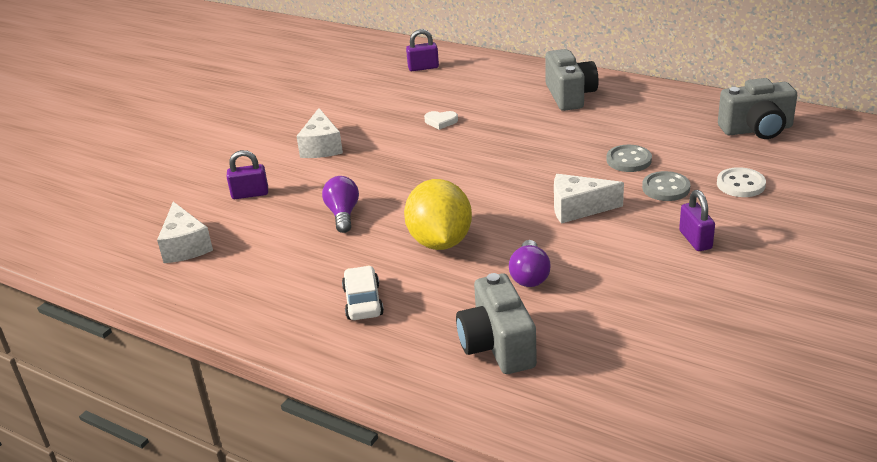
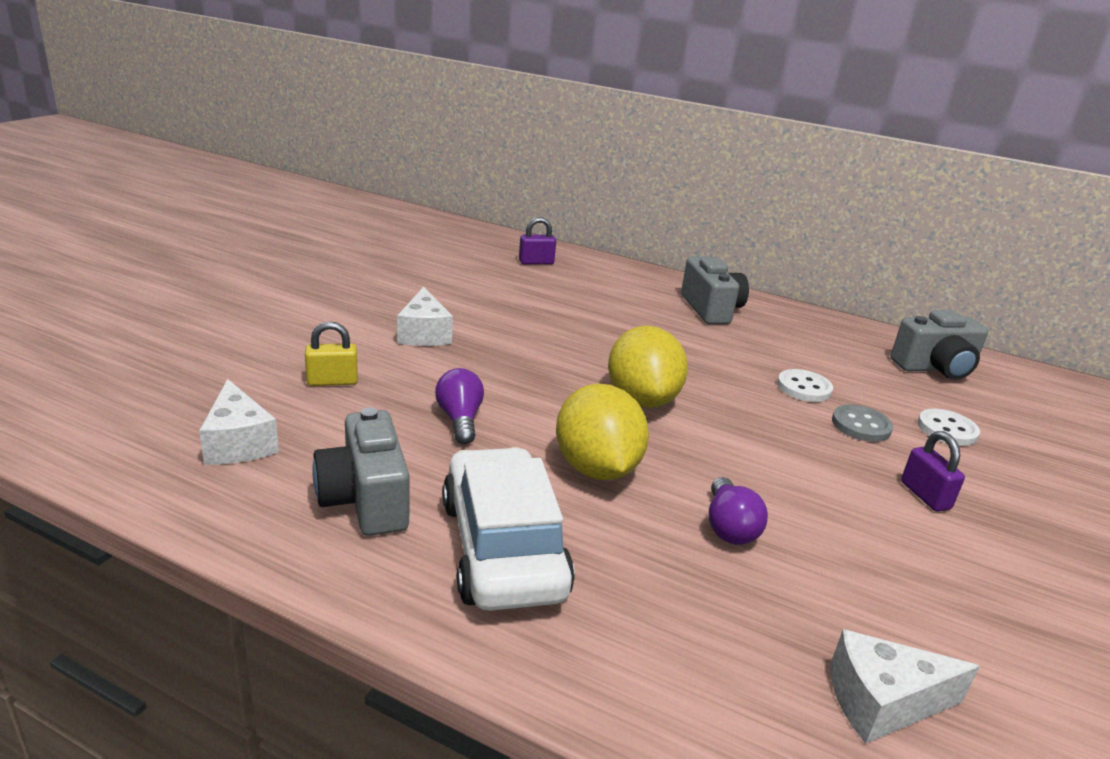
camera: 10 degrees left, 5 degrees down
(250, 194) = (332, 381): purple padlock -> yellow padlock
(363, 301) = (502, 548): white car -> white car, size x1.97
(441, 121) = (567, 321): white heart -> none
(488, 184) = (642, 400): none -> yellow lemon
(497, 345) = (713, 635): grey camera -> grey camera (365, 500)
(578, 208) = (763, 441): white cheese -> white cheese (882, 702)
(628, 160) = (804, 388): grey button -> white button

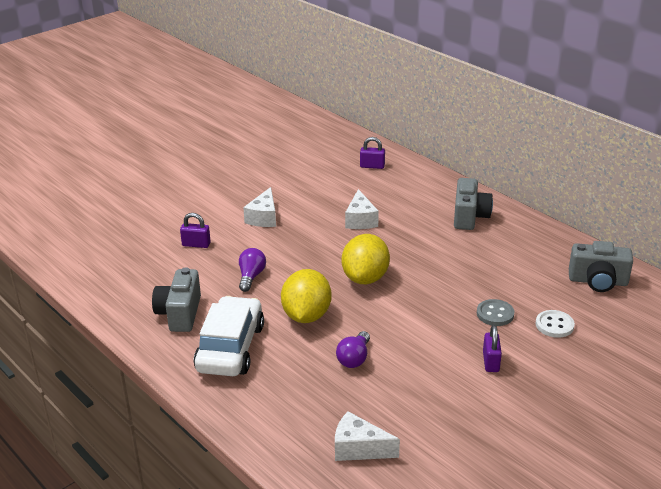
camera: 25 degrees right, 5 degrees up
(238, 443) = (135, 275): white cheese -> white cheese (360, 220)
(332, 381) = (196, 244): yellow padlock -> purple padlock
(804, 388) = (481, 283): white button -> none

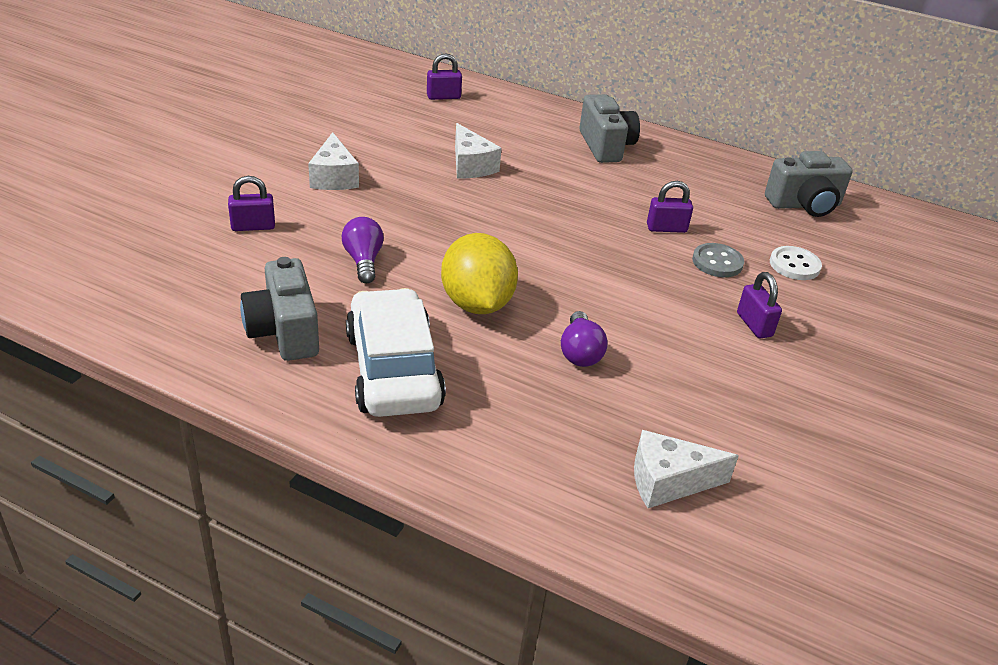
camera: 25 degrees left, 5 degrees up
(365, 278) = (525, 240): yellow lemon -> none
(473, 284) = (666, 228): none -> purple padlock

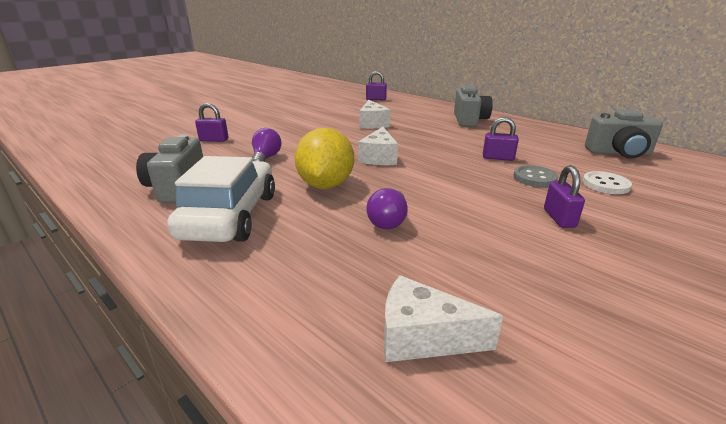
camera: 20 degrees right, 10 degrees down
(334, 177) = (283, 124): white cheese -> white cheese (379, 157)

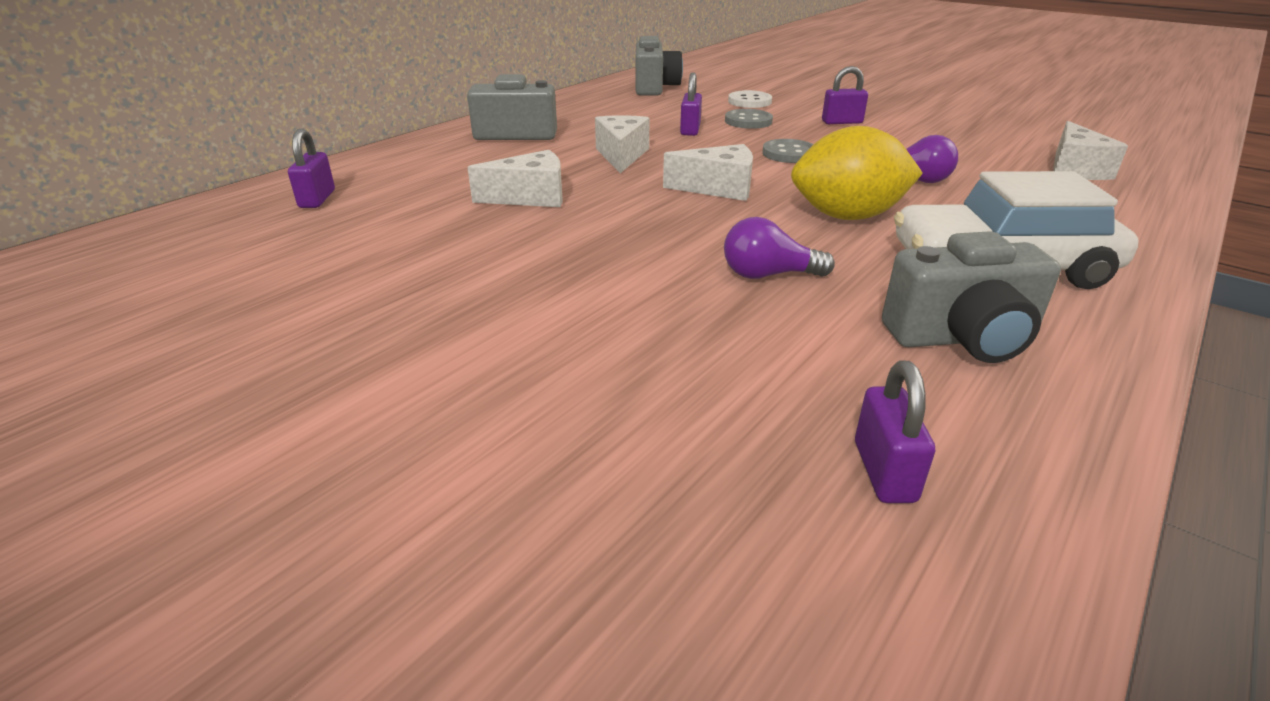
camera: 95 degrees left, 5 degrees up
(214, 140) = (671, 364): purple padlock -> purple padlock (884, 471)
(436, 139) = (621, 155): none -> white cheese
(450, 183) = (789, 154): none -> grey button

